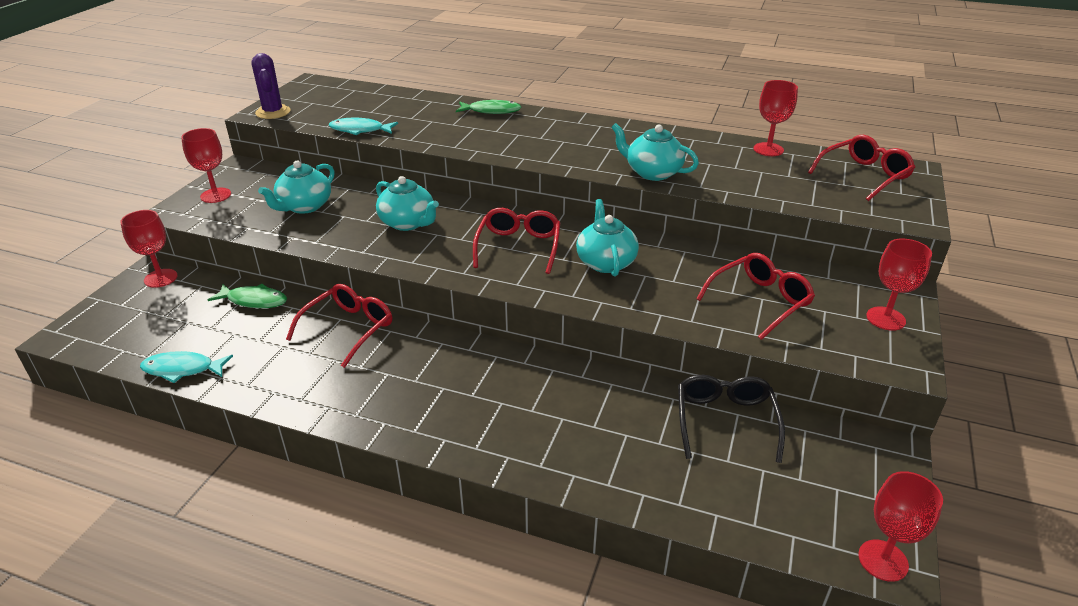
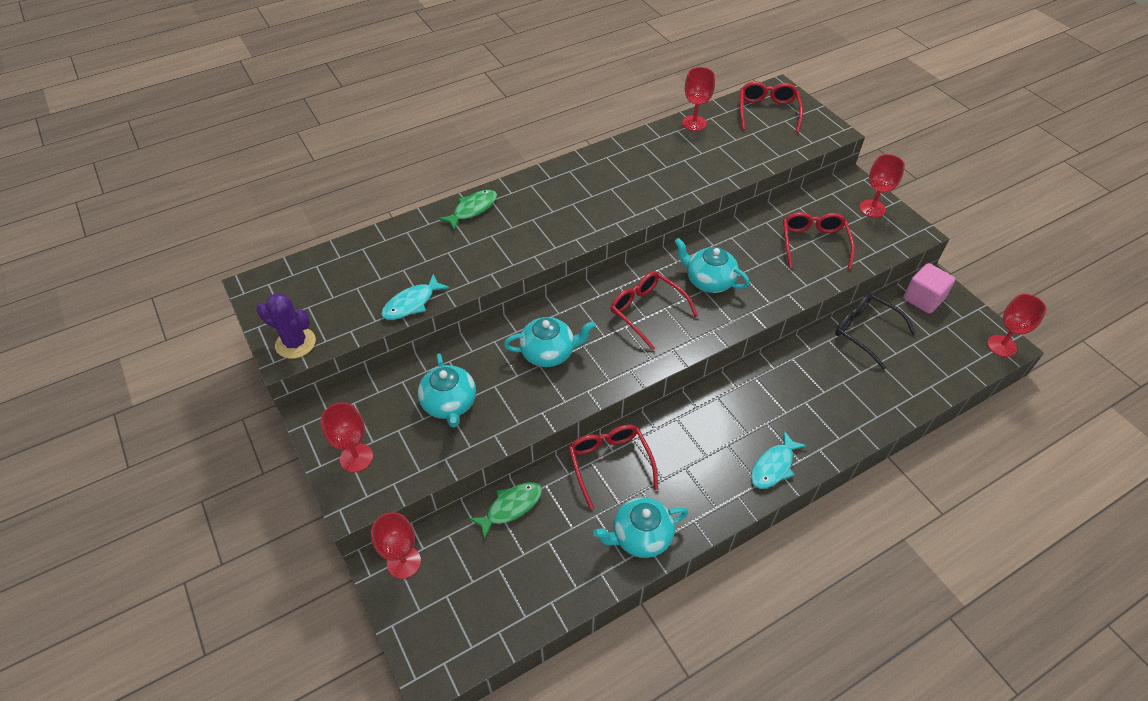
camera: 50 degrees left, 15 degrees up
(182, 369) = (567, 596): turquoise fish -> turquoise fish (773, 466)
(652, 172) = (668, 192): turquoise teapot -> turquoise teapot (640, 536)
(849, 448) = (923, 299): none -> pink cube

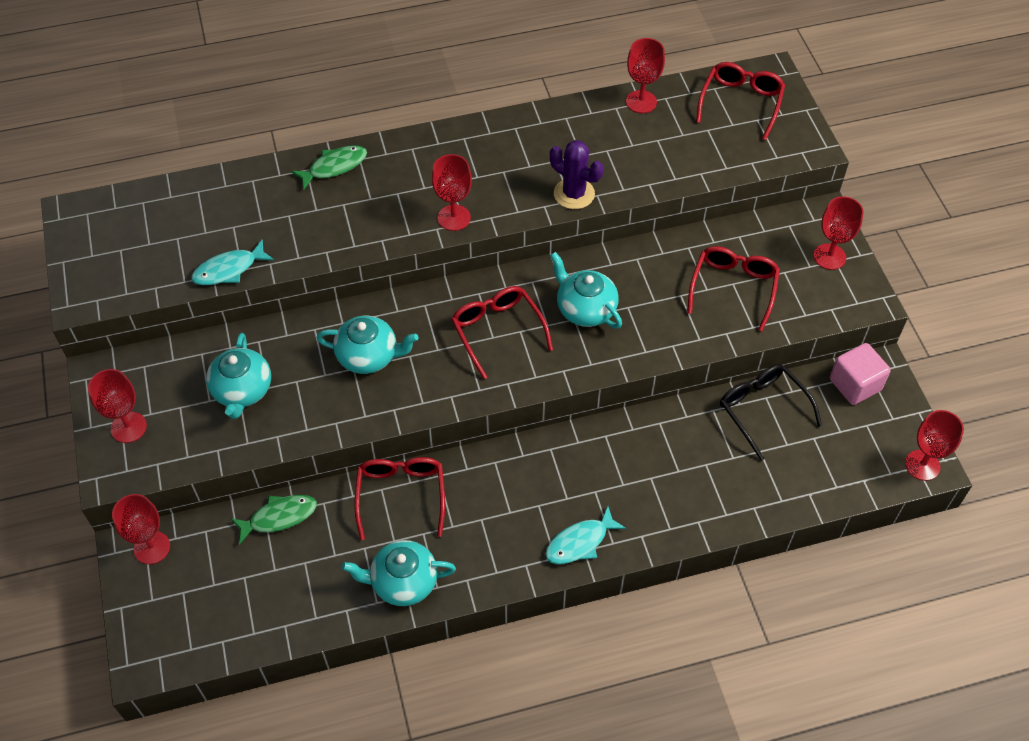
camera: 15 degrees right, 5 degrees up
(295, 343) = (95, 289): purple cactus -> purple cactus (574, 194)
(586, 228) = (454, 218): none -> red goblet

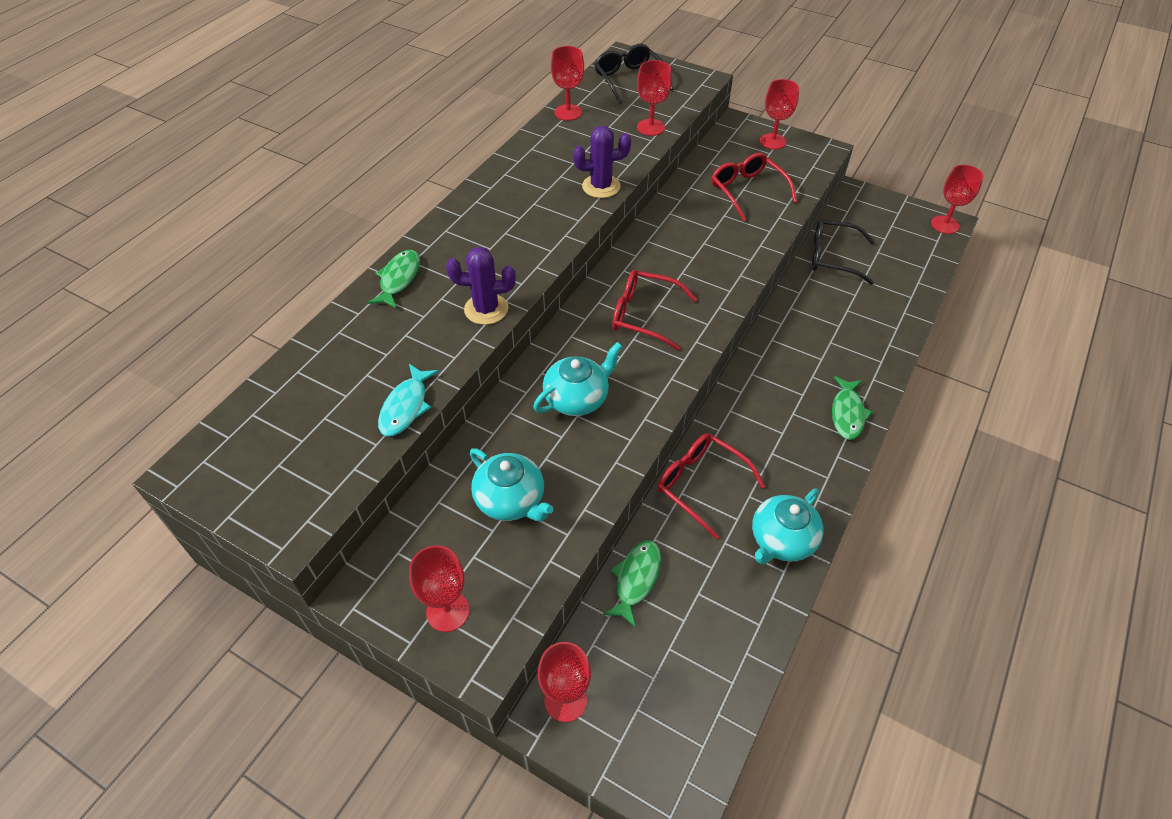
camera: 45 degrees left, 5 degrees down
(361, 236) = (486, 309): none -> purple cactus
(454, 218) = (539, 252): red goblet -> red goblet (650, 127)
(580, 542) = (847, 413): turquoise fish -> green fish
(585, 309) = (680, 262): turquoise teapot -> none
(740, 103) = (629, 80): red glasses -> black glasses
(855, 384) = (857, 210): pink cube -> none

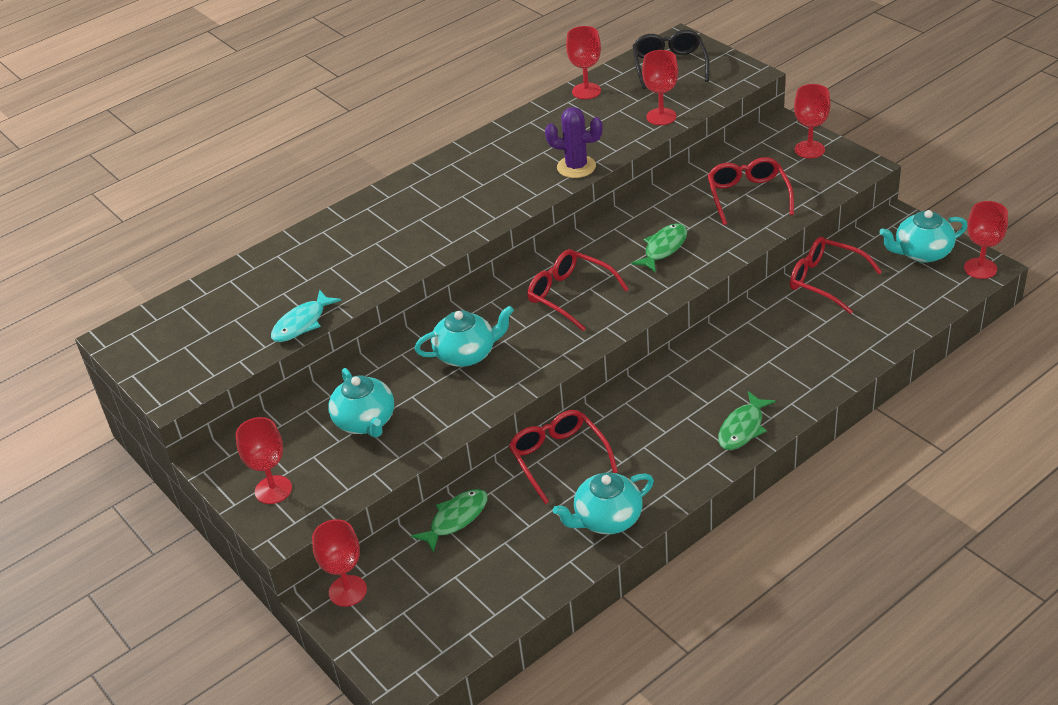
camera: 25 degrees right, 10 degrees down
(399, 279) = (348, 221): green fish -> green fish (663, 248)
(486, 309) = (409, 258): purple cactus -> none
(832, 257) = (825, 281): black glasses -> red glasses
(892, 219) = (922, 253): none -> turquoise teapot

